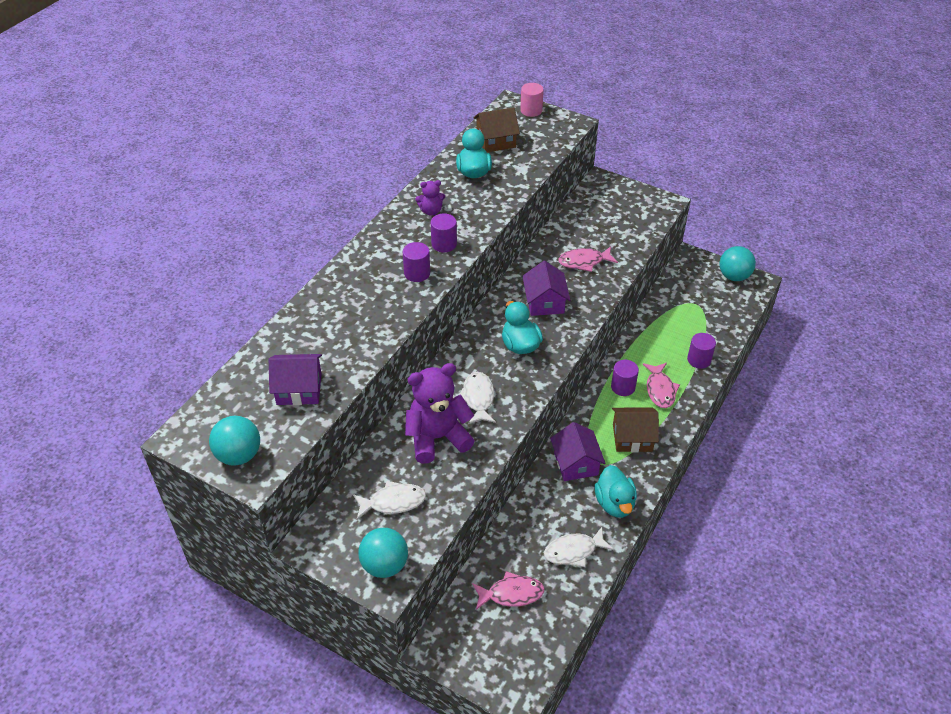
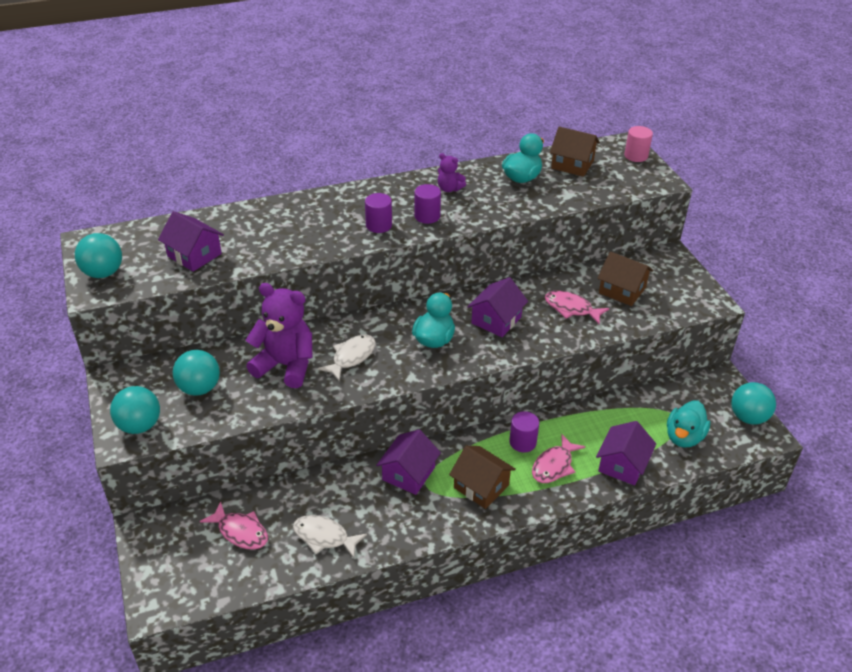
camera: 40 degrees right, 5 degrees down
(393, 502) = (199, 388): white fish -> turquoise ball
(600, 227) = (622, 290): none -> brown house
(614, 503) = (402, 526): turquoise duck -> turquoise duck (684, 437)
(699, 360) = (622, 465): purple cylinder -> purple house

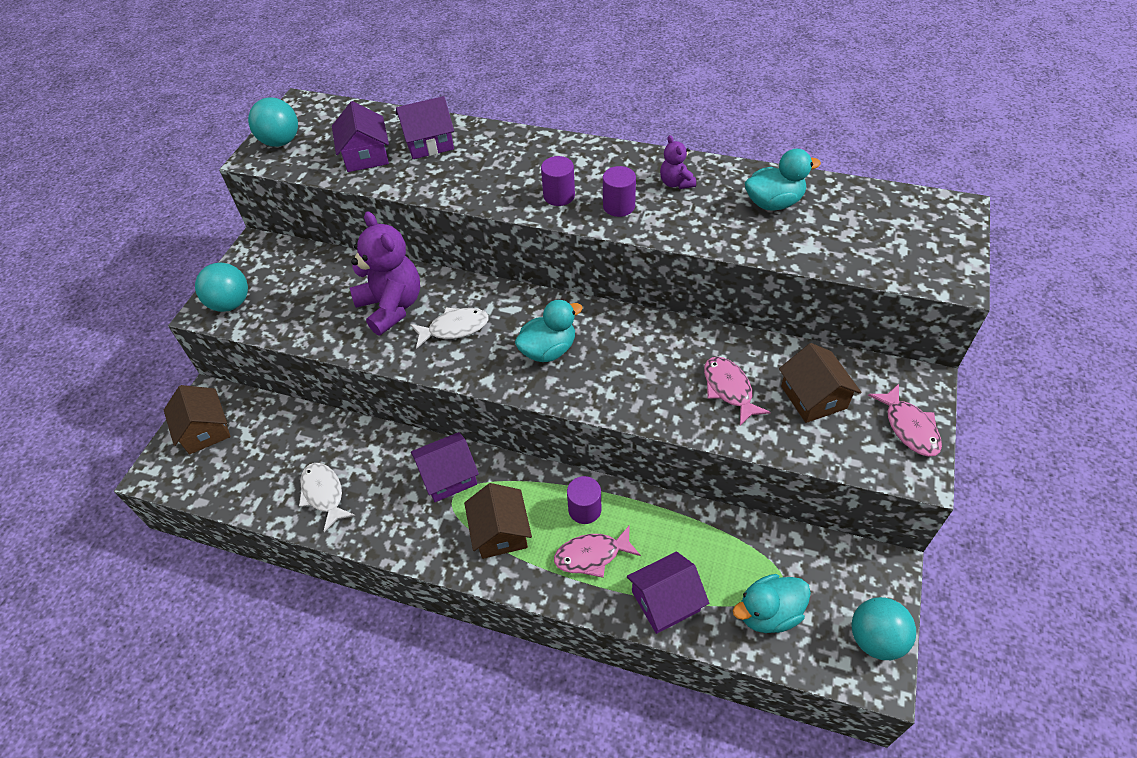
camera: 40 degrees right, 10 degrees up
(199, 388) = (305, 292): turquoise ball -> none
(240, 532) = (268, 446): pink fish -> pink fish (909, 427)
(496, 320) = (632, 360): purple house -> purple house (429, 143)
(572, 164) = (855, 210): brown house -> brown house (205, 430)
(636, 156) = (954, 231): pink cylinder -> none

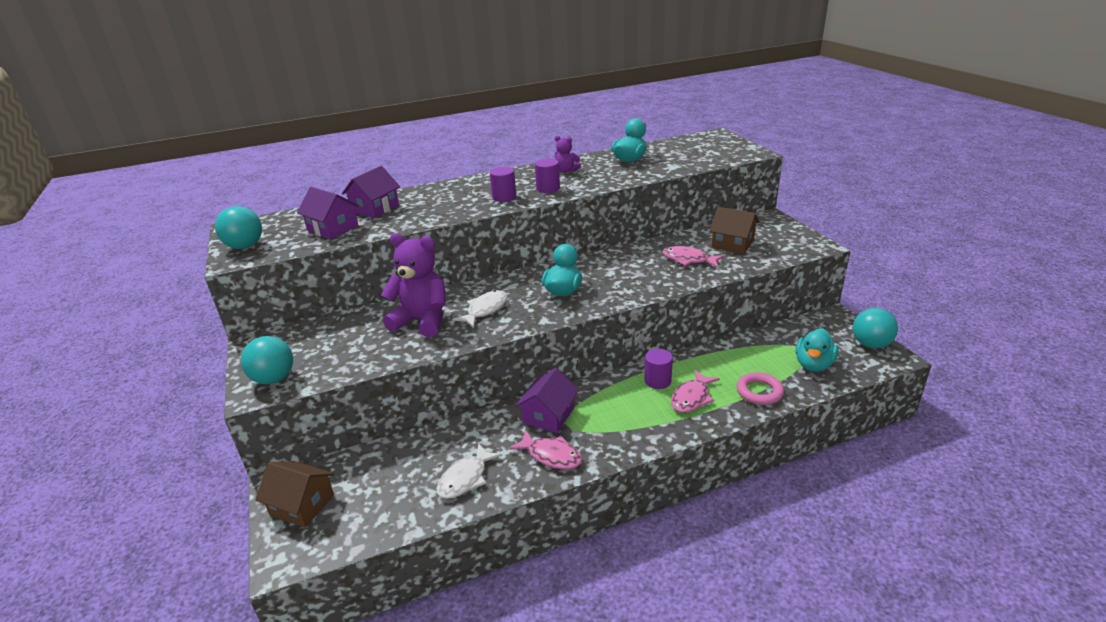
camera: 40 degrees left, 20 degrees down
(324, 494) = (465, 478): white fish -> white fish turned 75 degrees counterclockwise
(500, 532) = (622, 421): brown house -> none
(665, 601) = (759, 392): purple house -> pink ring
(909, 427) = (789, 234): pink fish -> pink fish (551, 455)

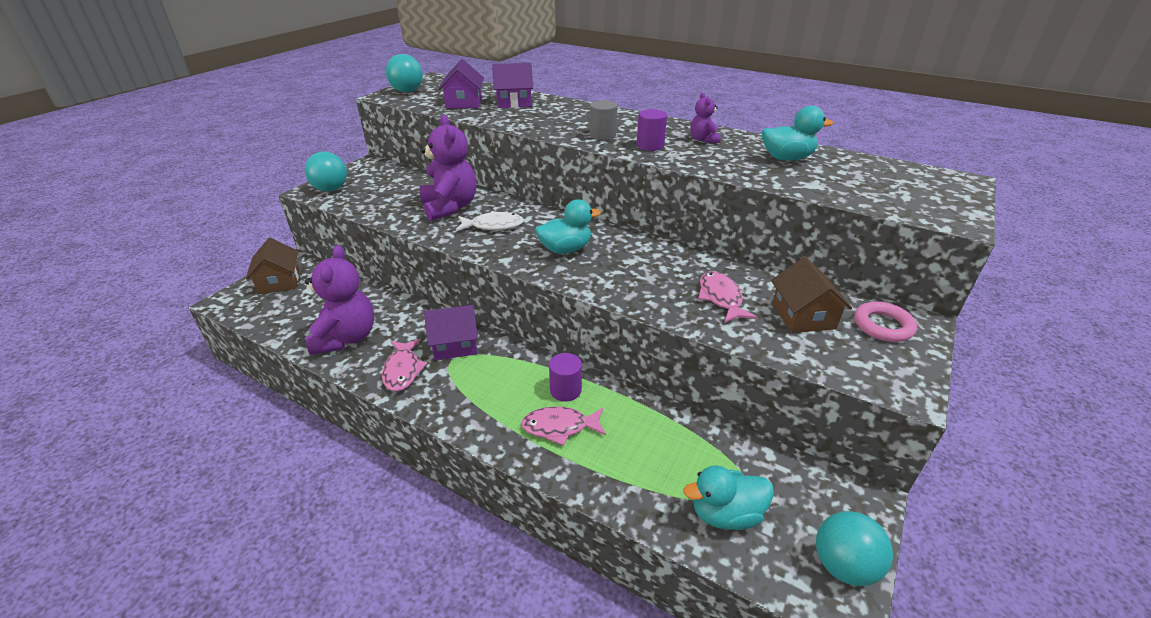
camera: 50 degrees right, 5 degrees up
(465, 478) = (346, 338): white fish -> purple teddy bear
(504, 197) = (602, 135): purple cylinder -> grey cylinder
(759, 392) = (619, 480): pink ring -> pink ring (883, 326)

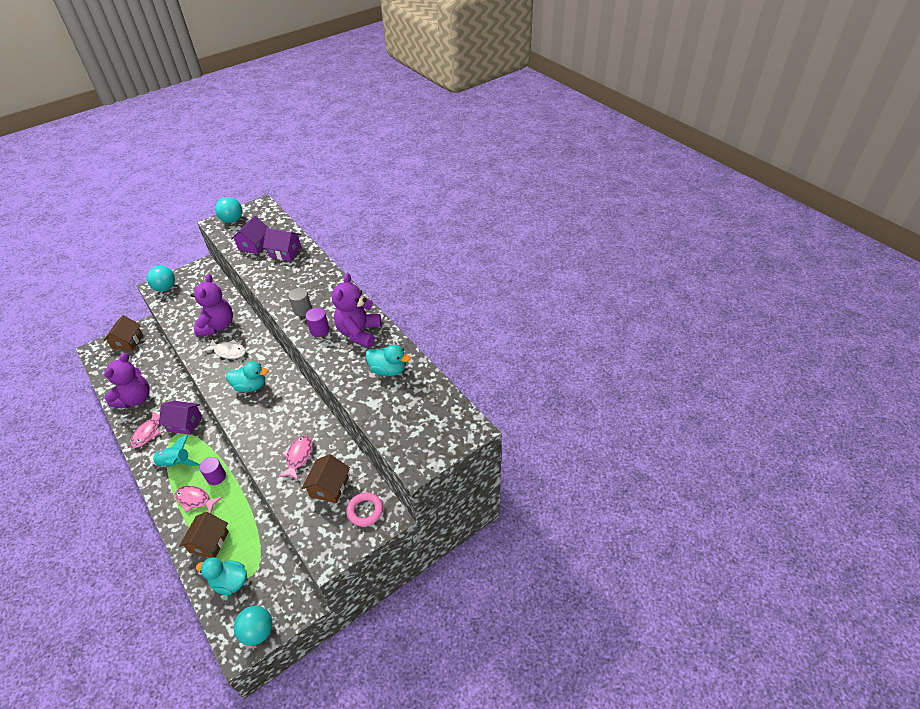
camera: 25 degrees right, 10 degrees up
(484, 393) = (175, 463): none -> turquoise rocket
(636, 472) = (209, 542): none -> brown house
(703, 140) = (359, 333): purple teddy bear -> purple teddy bear, size x2.07

